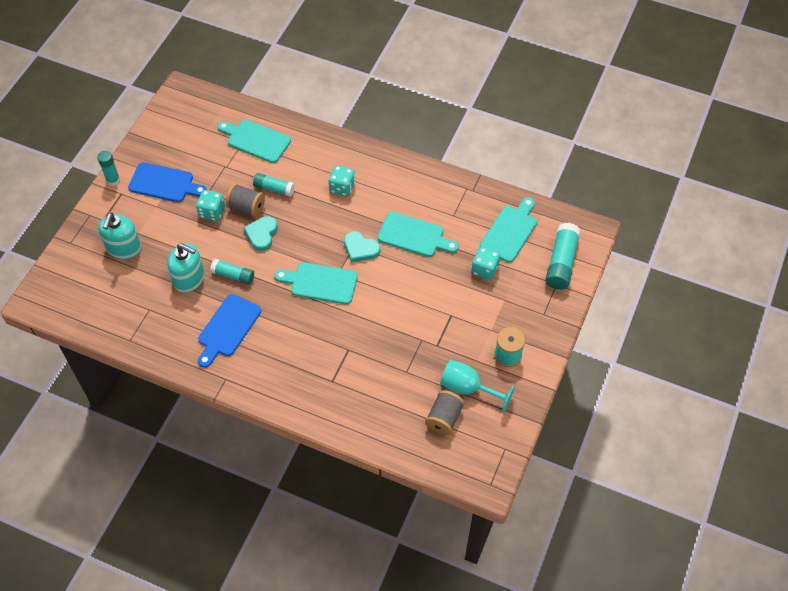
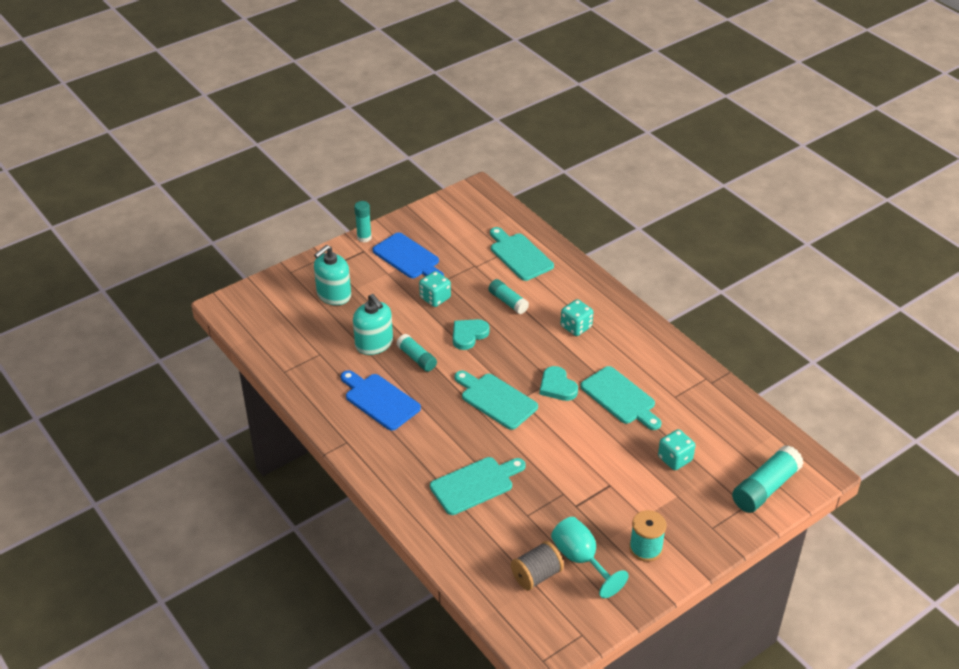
camera: 30 degrees right, 15 degrees down
(228, 328) = (379, 400): blue cutting board -> blue cutting board turned 75 degrees clockwise
(246, 207) = (470, 307): grey spool -> none
(510, 231) = (726, 436): turquoise cutting board -> turquoise cutting board (475, 484)

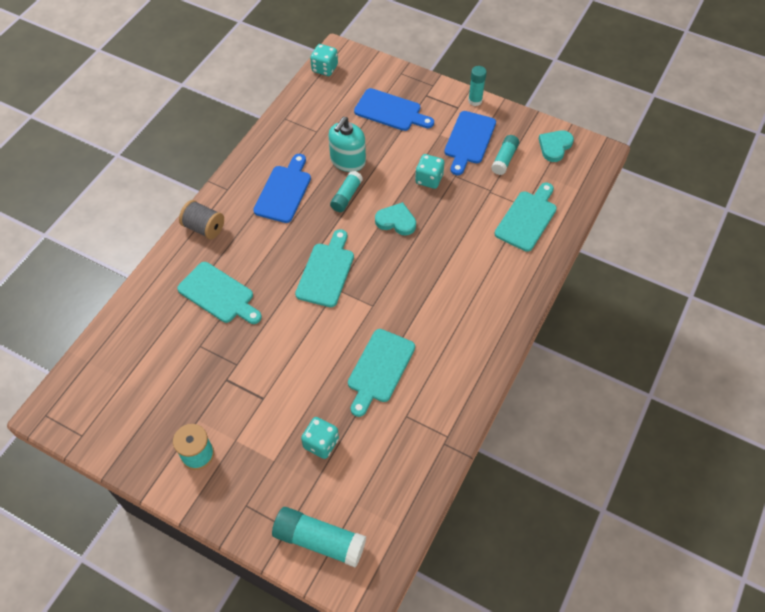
camera: 65 degrees right, 15 degrees up
(334, 295) = (390, 111): turquoise soap dispenser -> blue cutting board
(508, 302) = (457, 233): turquoise glue stick -> turquoise glue stick (504, 159)
(536, 575) = (134, 377): grey spool -> grey spool (204, 228)
(557, 386) = (367, 312): turquoise heart -> turquoise heart (555, 146)
(576, 327) = (455, 299): turquoise dice -> turquoise dice (324, 68)
(581, 559) = (164, 405): turquoise goblet -> none

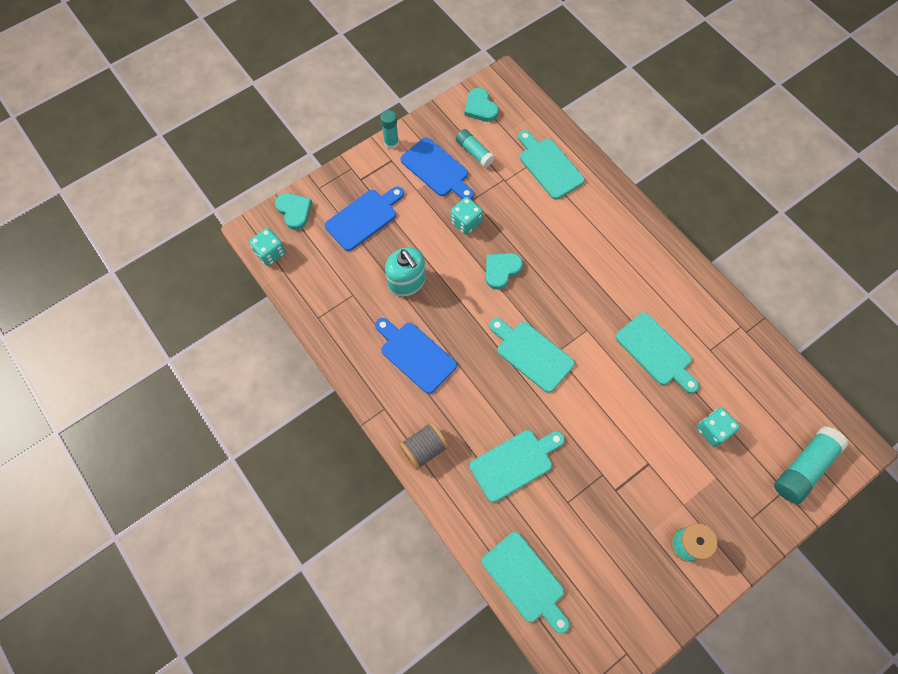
camera: 65 degrees left, 10 degrees up
(119, 338) = (525, 580): none -> turquoise cutting board
(346, 196) = (450, 300): turquoise glue stick -> none
(370, 67) = (294, 211): none -> turquoise heart

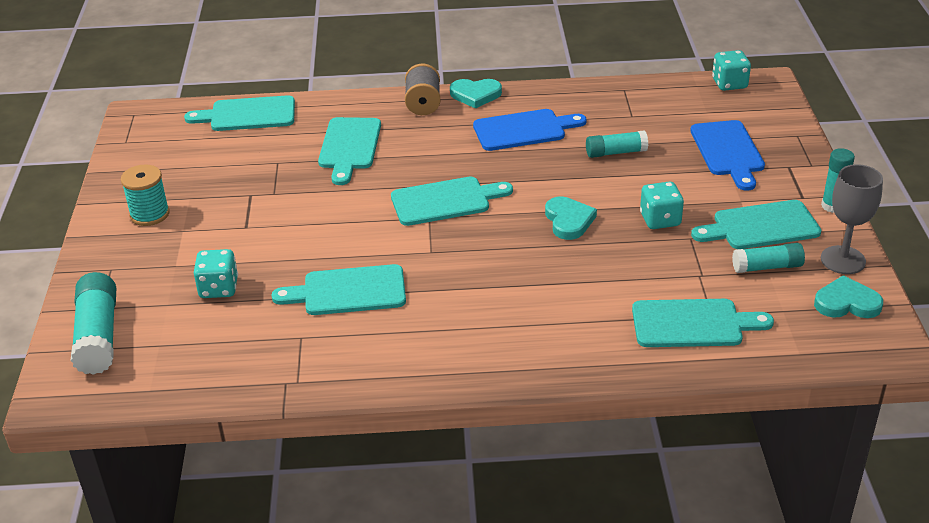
camera: 125 degrees right, 30 degrees down
(294, 211) = (775, 111): turquoise heart -> turquoise heart (475, 95)
(407, 282) = (616, 152): turquoise soap dispenser -> turquoise glue stick
(437, 169) = (761, 226): blue cutting board -> turquoise cutting board
(443, 121) = (843, 260): none -> grey goblet

